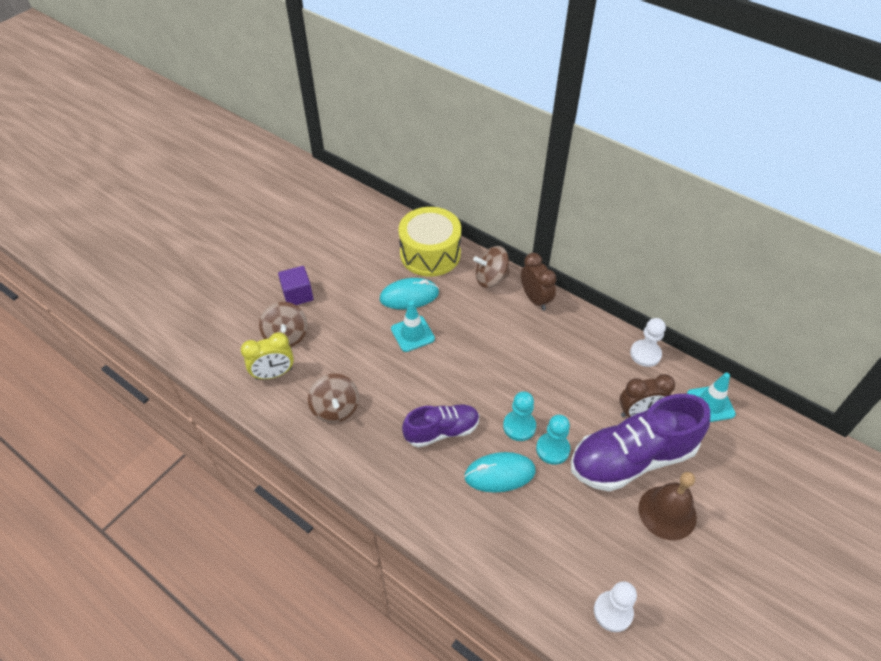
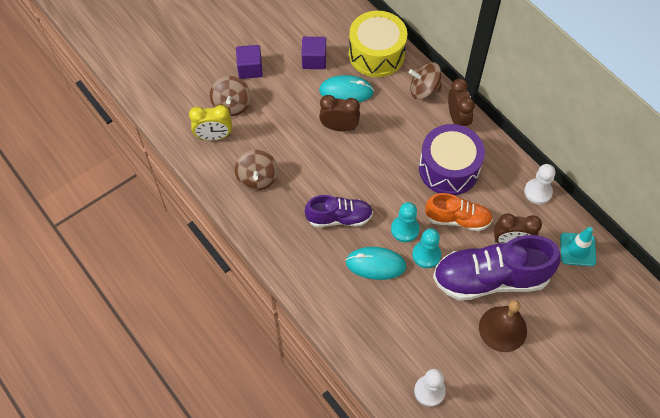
camera: 15 degrees right, 10 degrees up
(365, 272) = (314, 60): none -> purple cube
(412, 334) = (339, 127): turquoise traffic cone -> brown clock
(544, 351) = (449, 169): none -> purple drum
(572, 402) = (457, 219): none -> orange shoe

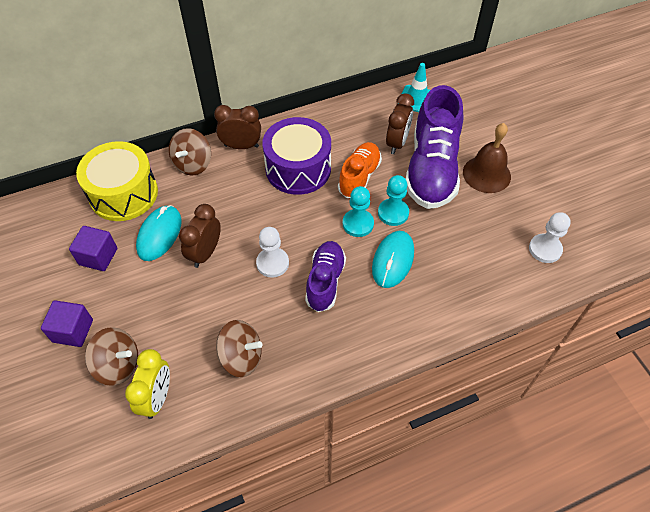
camera: 75 degrees left, 5 degrees down
(538, 192) = (348, 109): white pawn -> white pawn (272, 263)

